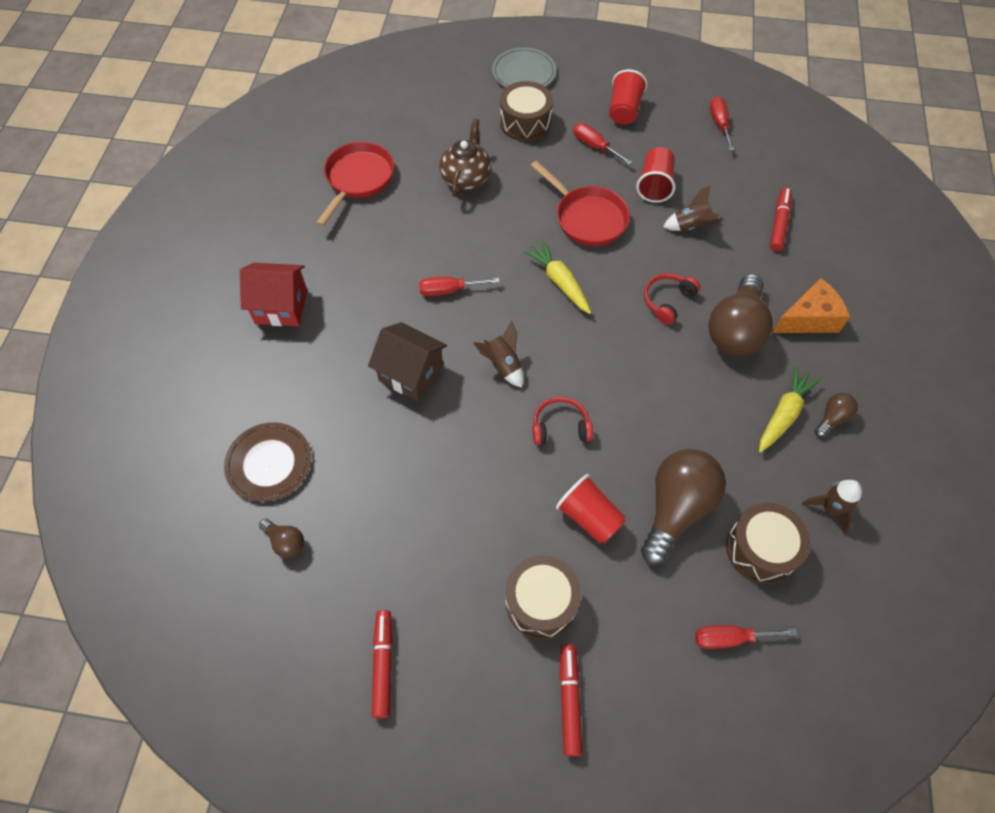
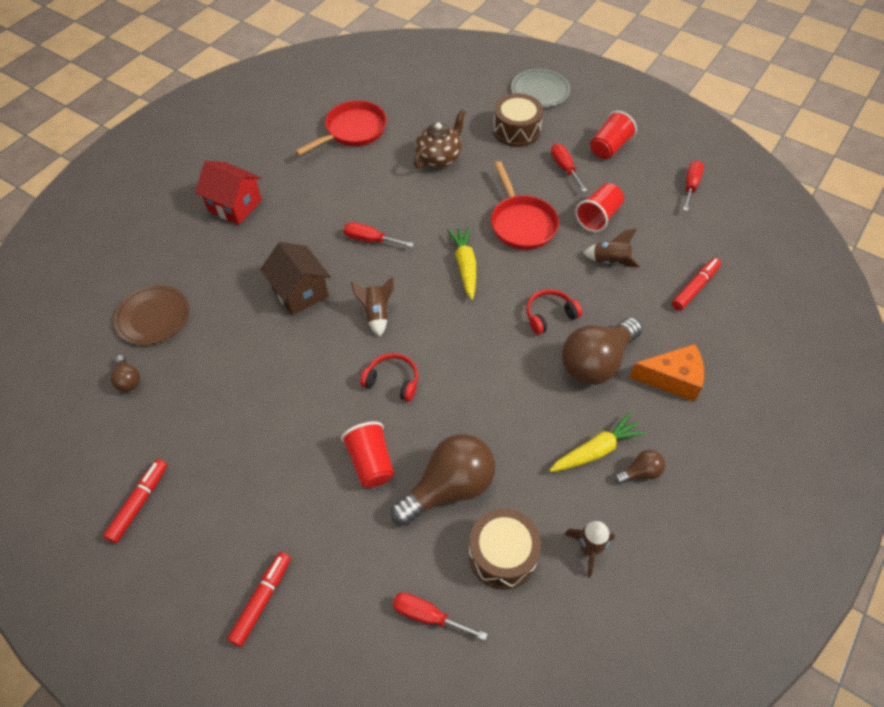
camera: 25 degrees right, 5 degrees down
(541, 602) = (289, 512): brown drum -> none

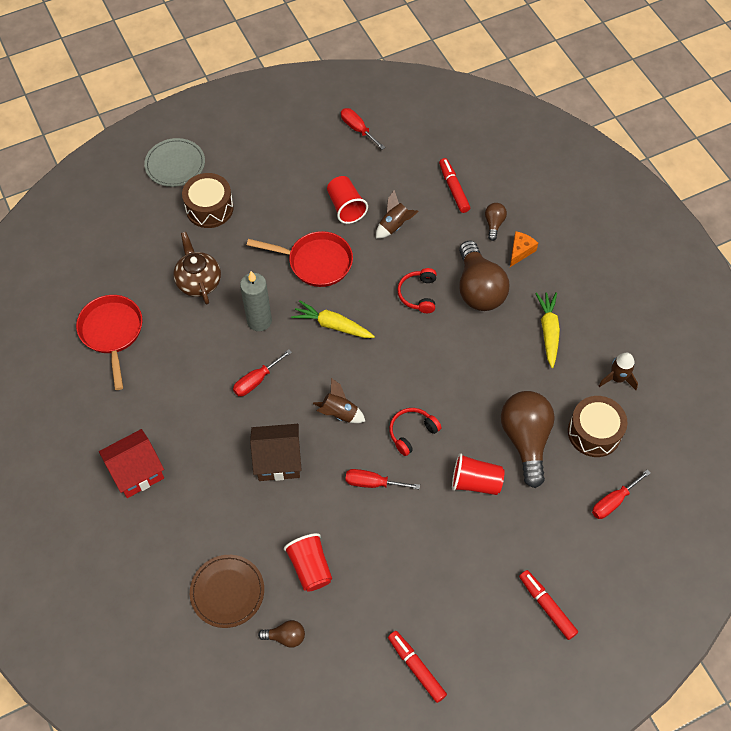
camera: 60 degrees left, 5 degrees up
(431, 214) = (259, 321): none -> grey candle
(564, 168) = (278, 199): red screwdriver -> red screwdriver (372, 483)
(609, 147) = (279, 156): red cup -> red cup (310, 567)
(640, 472) = (580, 315): brown light bulb -> brown light bulb (494, 224)
(672, 379) = (520, 251): orange cheese -> orange cheese, size x0.63

